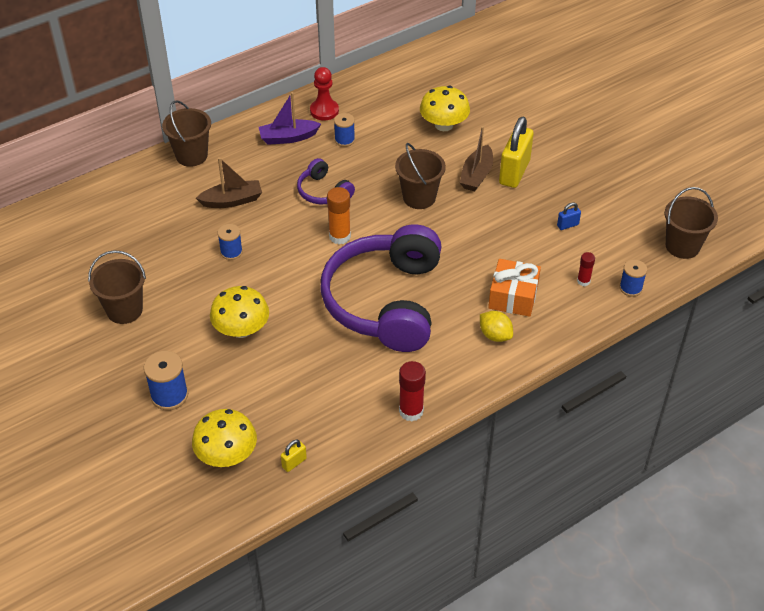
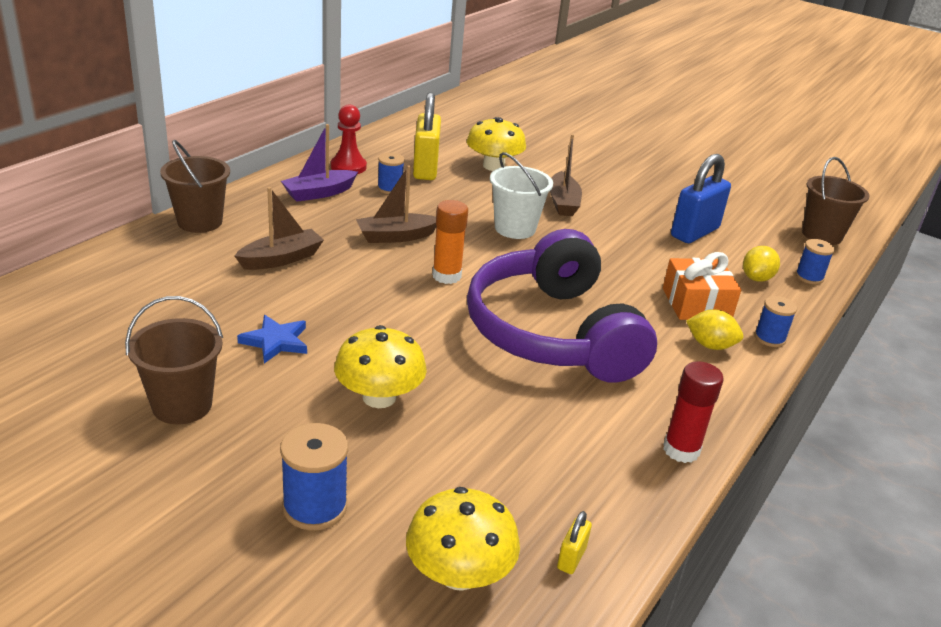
camera: 25 degrees left, 15 degrees down
(198, 273) = (276, 341): none -> blue star
(231, 252) = (311, 311): blue spool -> blue spool (769, 338)
(323, 192) = (396, 236): purple headphones -> brown boat
(419, 197) = (515, 228): brown bucket -> white bucket
(514, 172) = (600, 196): yellow padlock -> yellow padlock (425, 169)
(567, 225) = (695, 232): blue padlock -> blue padlock, size x2.29
(583, 281) = (756, 278): red glue stick -> yellow lemon

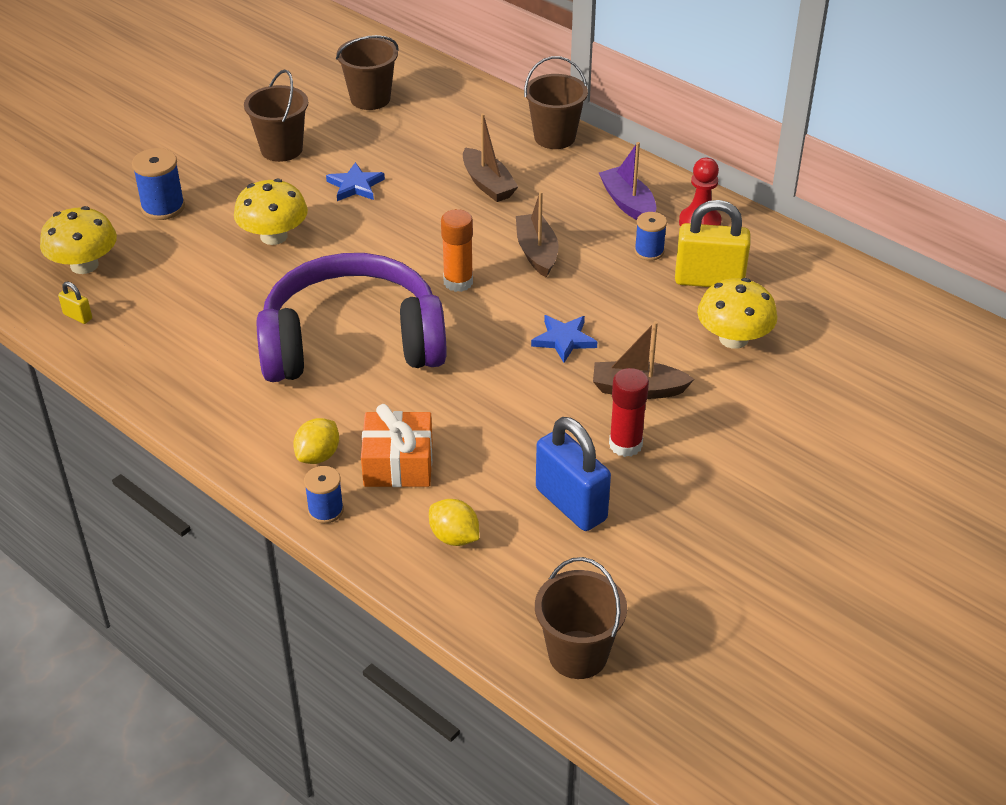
camera: 100 degrees right, 10 degrees up
(74, 337) = (370, 99): none -> brown bucket
(515, 228) = (564, 340): white bucket -> blue star
(681, 450) = (169, 397): red glue stick -> red glue stick (625, 445)
(809, 277) = (457, 595): blue spool -> none

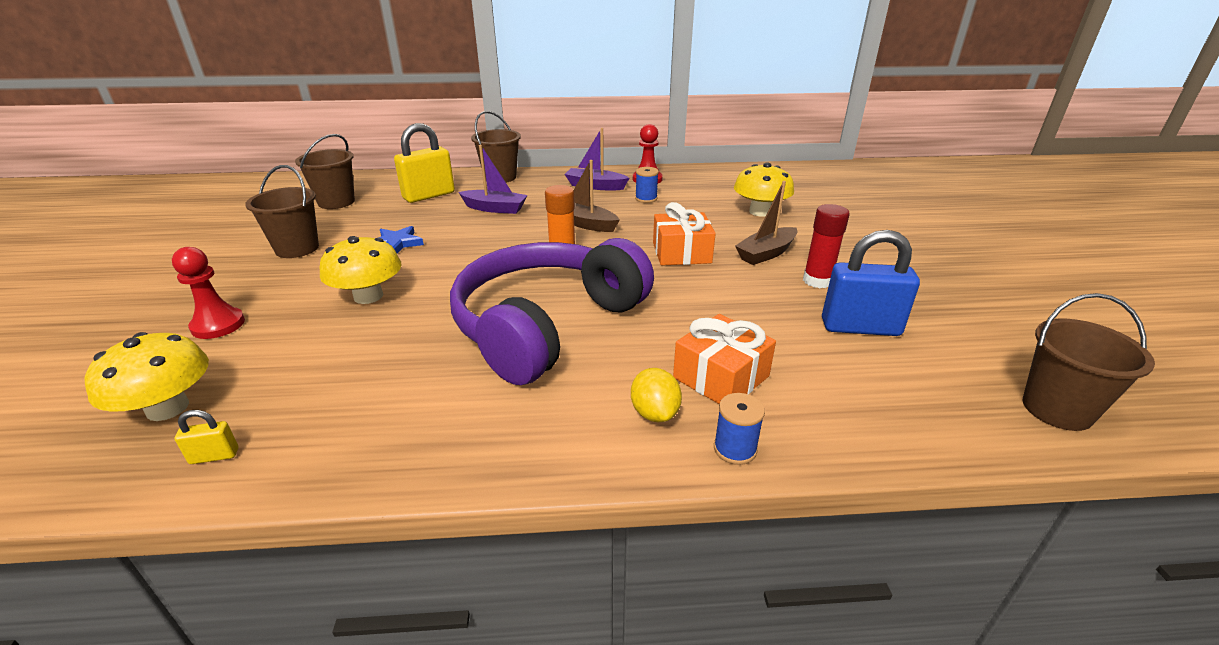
camera: 45 degrees left, 10 degrees down
(163, 207) = (218, 325): blue spool -> red pawn
(454, 537) = (848, 396): yellow lemon -> none
(488, 184) = (495, 208): brown boat -> purple boat
(564, 340) = (681, 253): blue star -> orange gift
(709, 280) = (699, 196): yellow padlock -> yellow padlock (429, 195)

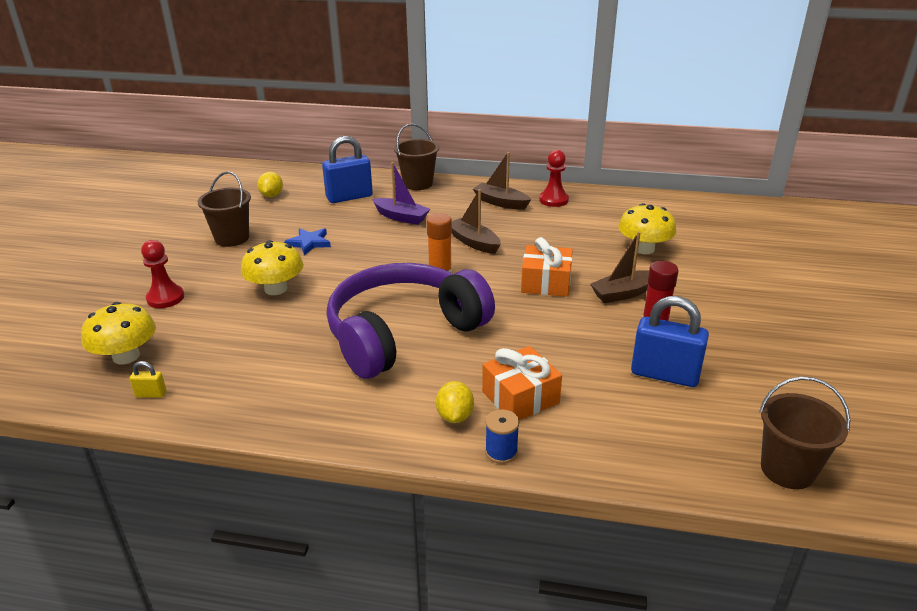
camera: 15 degrees right, 0 degrees up
(336, 202) = (271, 195): brown bucket -> yellow lemon
(429, 195) = (349, 197): yellow padlock -> blue padlock
(595, 186) = (501, 202): purple boat -> brown boat
(646, 198) = (542, 222): blue spool -> none

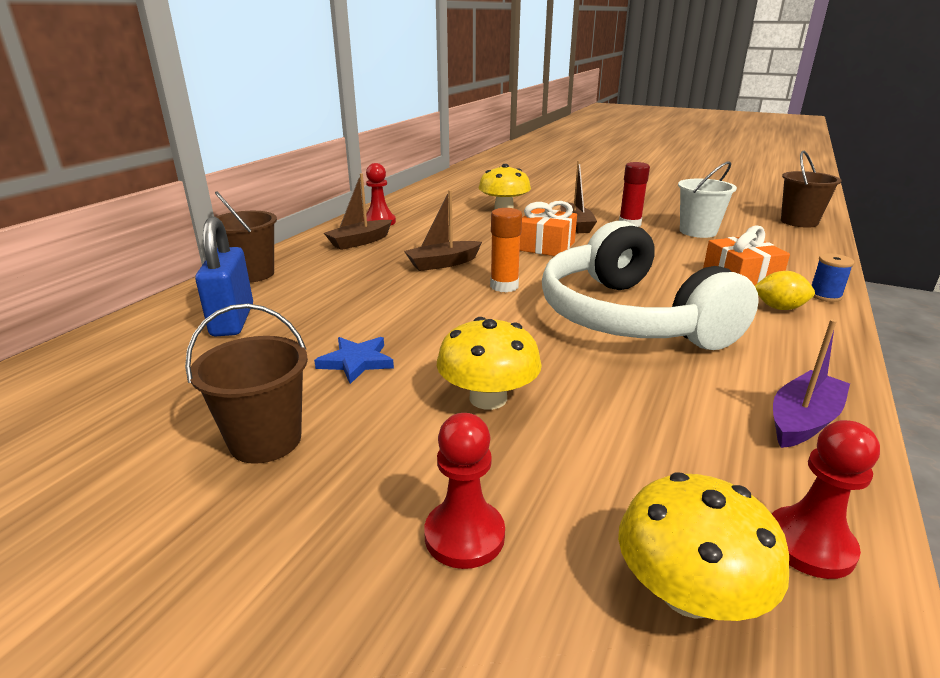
camera: 75 degrees left, 5 degrees down
(151, 394) = (809, 544): yellow padlock -> red pawn
(271, 195) = (128, 388): yellow lemon -> none
(401, 217) = (340, 292): purple boat -> purple boat (803, 421)
(403, 333) = (629, 317): purple headphones -> white headphones
(664, 375) = (698, 231): blue padlock -> white bucket

